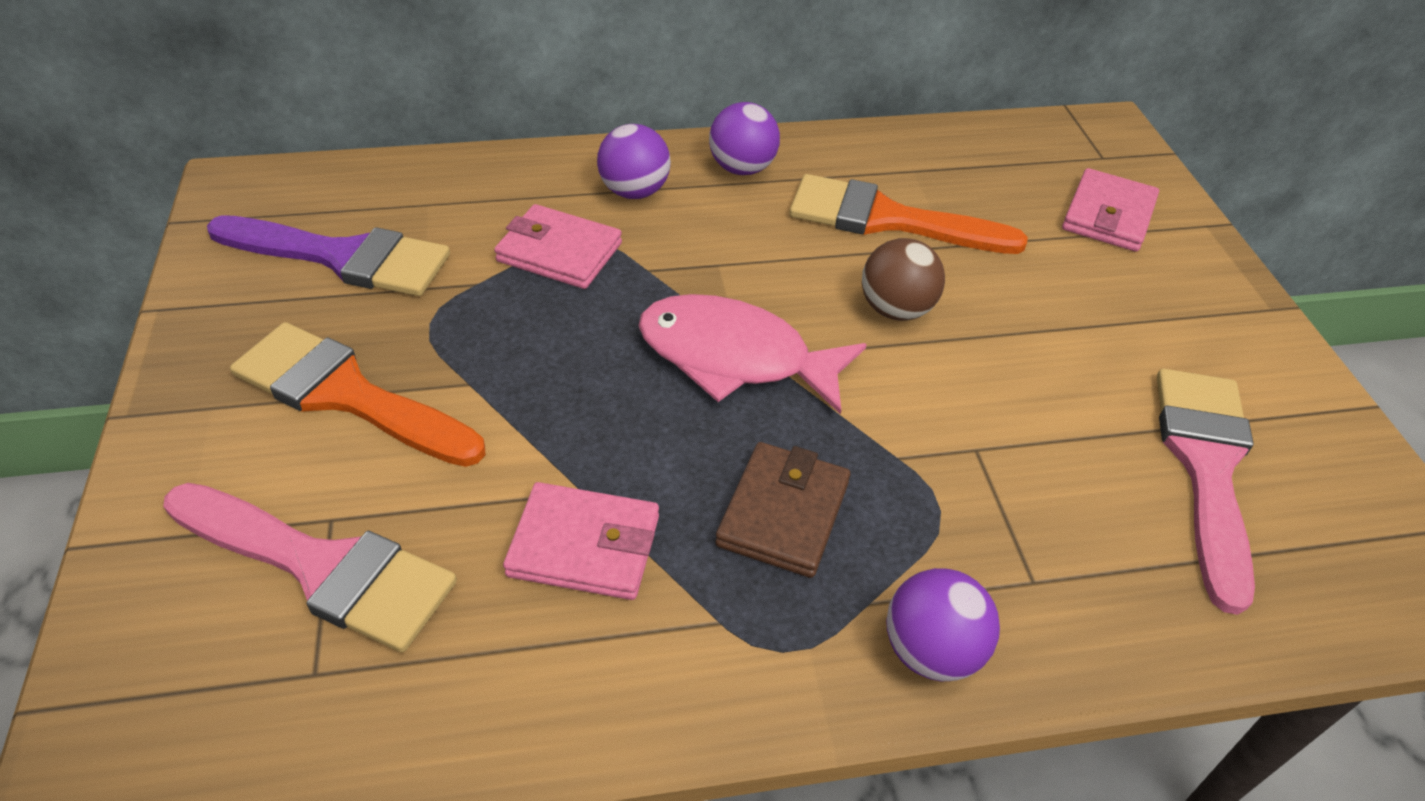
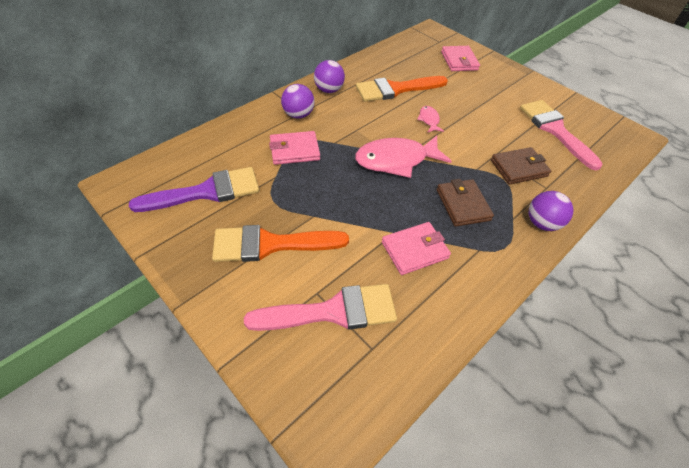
camera: 35 degrees left, 5 degrees up
(896, 309) = (429, 120): brown ball -> pink fish
(1006, 505) = (519, 168): none -> brown wallet

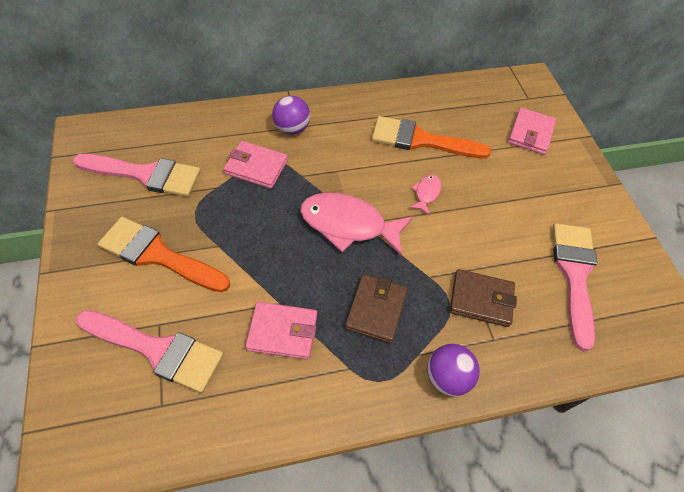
camera: 30 degrees right, 5 degrees up
(206, 192) = (146, 175): purple brush -> pink brush
(329, 90) = (346, 112): purple ball -> none

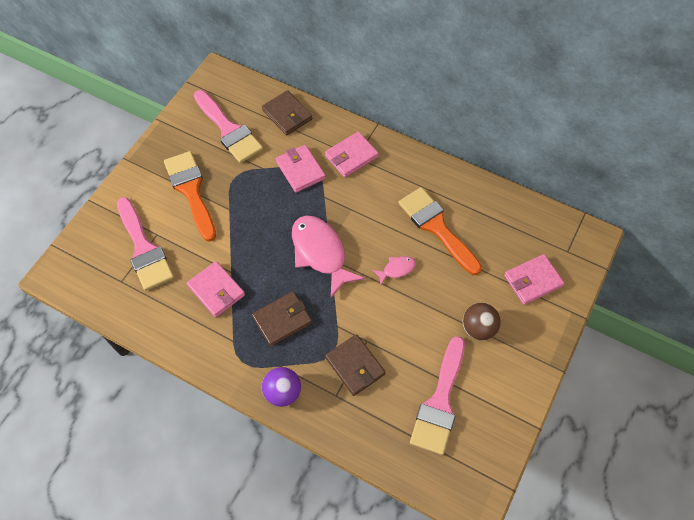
camera: 45 degrees right, 5 degrees up
(195, 128) = (287, 115): none -> brown wallet
(292, 128) = (351, 156): purple ball -> pink wallet
(535, 195) = (478, 328): none -> brown ball
(574, 274) = (440, 402): pink brush -> pink brush turned 150 degrees clockwise

